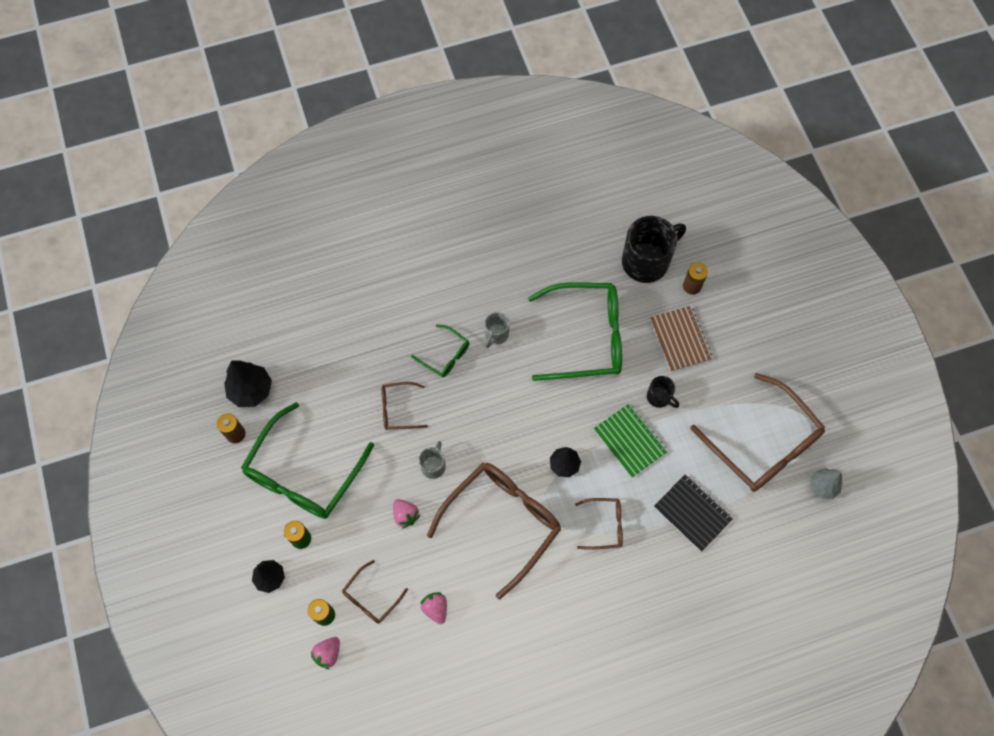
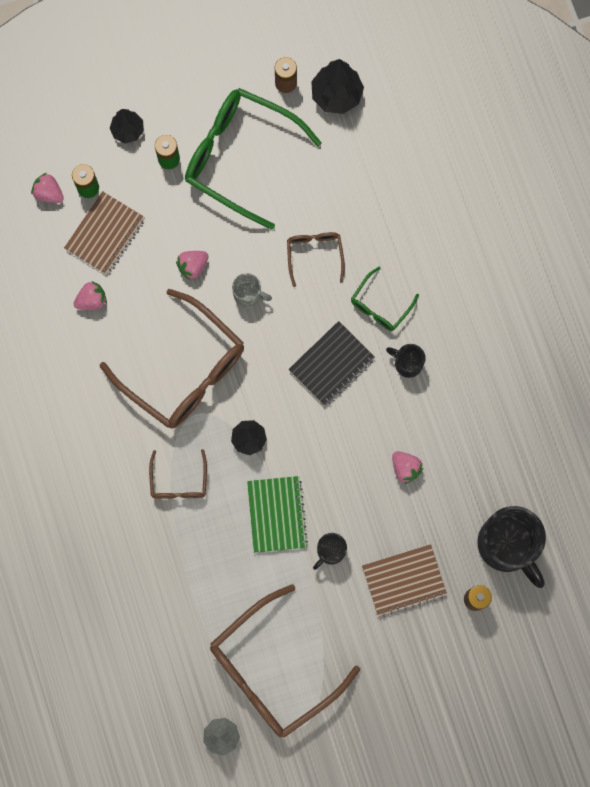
camera: 90 degrees right, 10 degrees up
(371, 597) = (105, 234): brown glasses -> brown notebook
(496, 334) = (407, 363): grey mug -> black mug
(586, 337) = (405, 468): green glasses -> pink strawberry
(630, 441) = (277, 514): green notebook -> green notebook turned 60 degrees counterclockwise
(692, 513) = (191, 581): black notebook -> black notebook (331, 364)

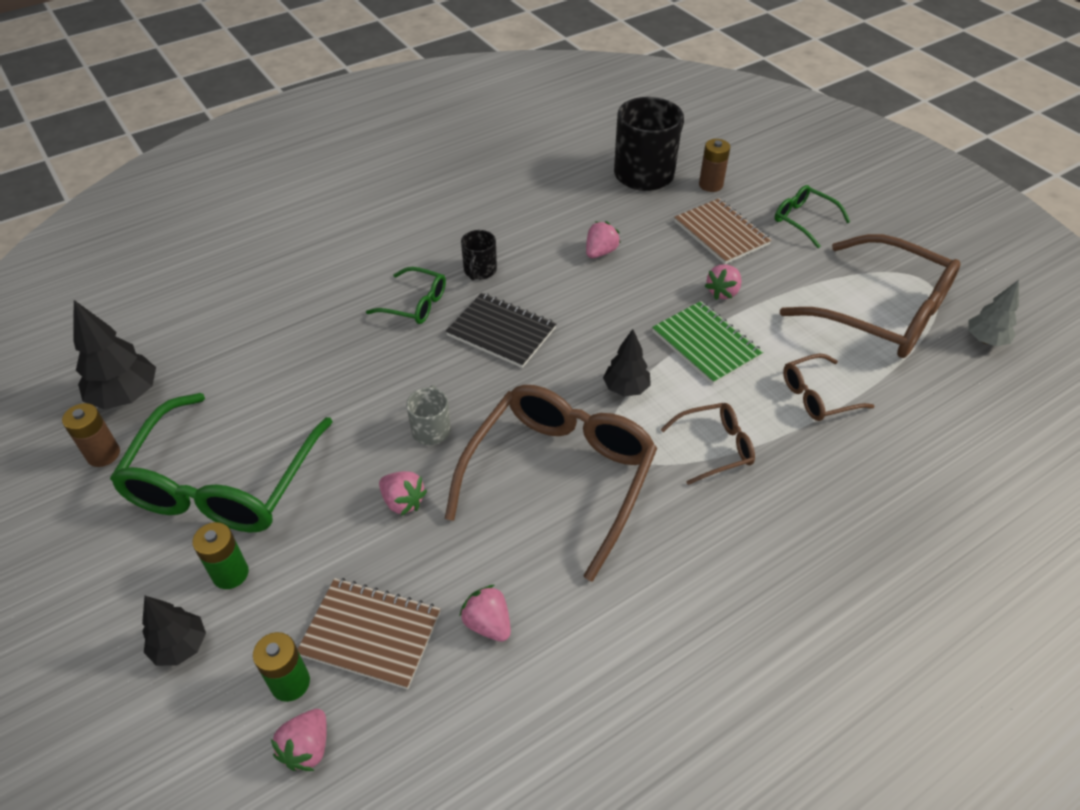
camera: 105 degrees left, 30 degrees down
(277, 514) = (706, 344): green notebook -> green notebook turned 75 degrees clockwise
(314, 255) = (361, 374): brown glasses -> brown glasses (817, 396)
(330, 551) = (723, 292): black mug -> pink strawberry
(403, 662) = (804, 220): none -> green glasses

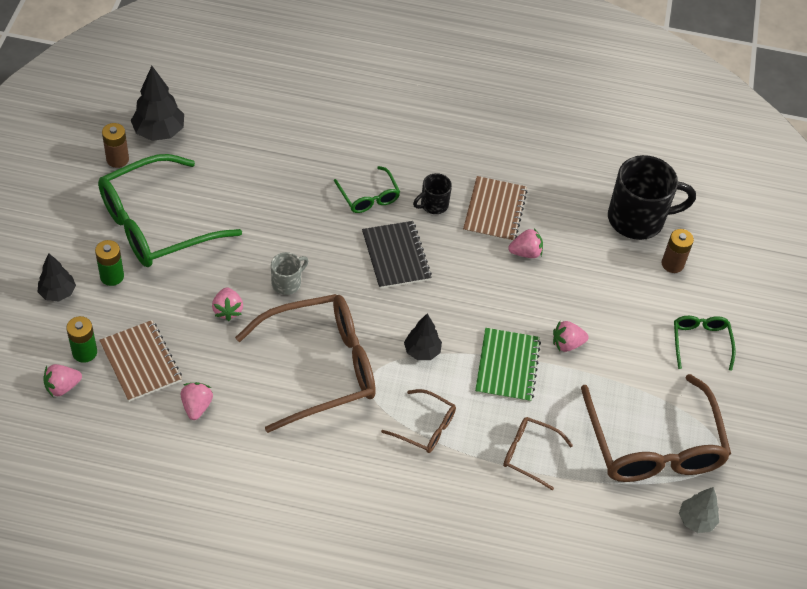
camera: 40 degrees right, 5 degrees up
(721, 233) = (626, 304): brown notebook -> brown notebook (494, 211)

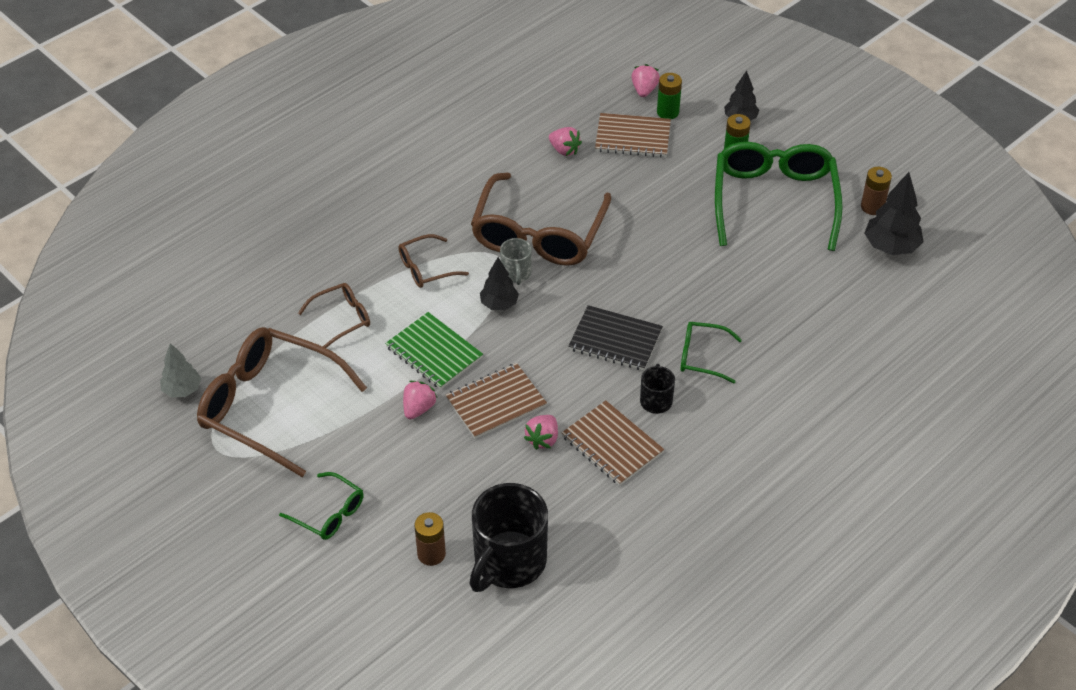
camera: 130 degrees right, 5 degrees down
(227, 310) = (644, 205): pink strawberry -> none
(287, 283) = (643, 253): grey mug -> grey mug (516, 274)
(519, 298) = (496, 402): none -> brown notebook

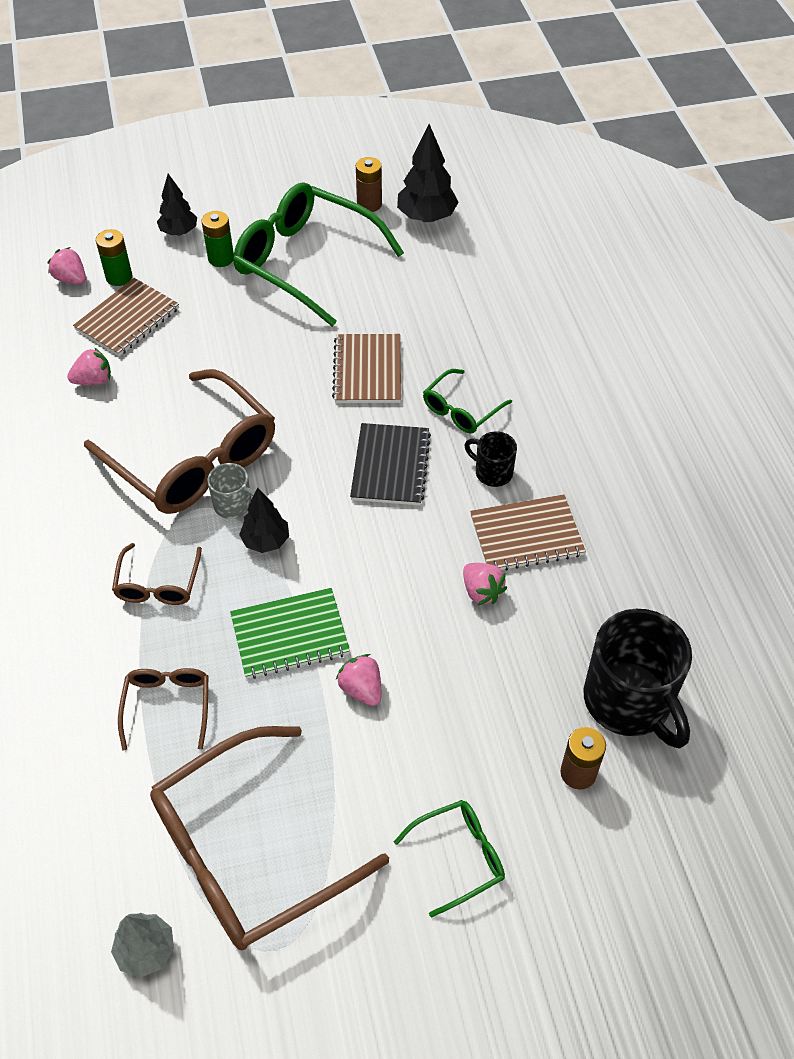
camera: 60 degrees left, 5 degrees up
(496, 402) = (403, 610): brown notebook -> brown notebook (367, 371)
(615, 340) = (390, 466): black notebook -> black notebook turned 45 degrees counterclockwise

